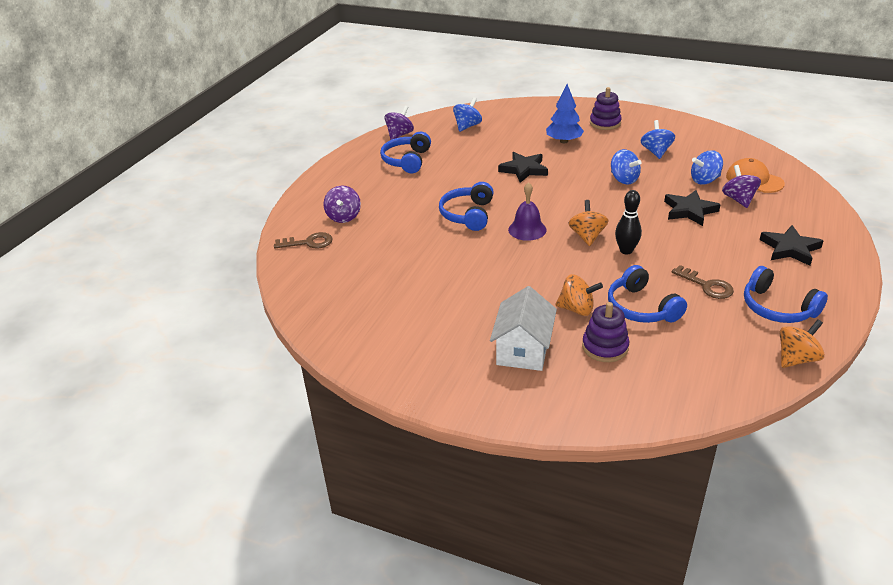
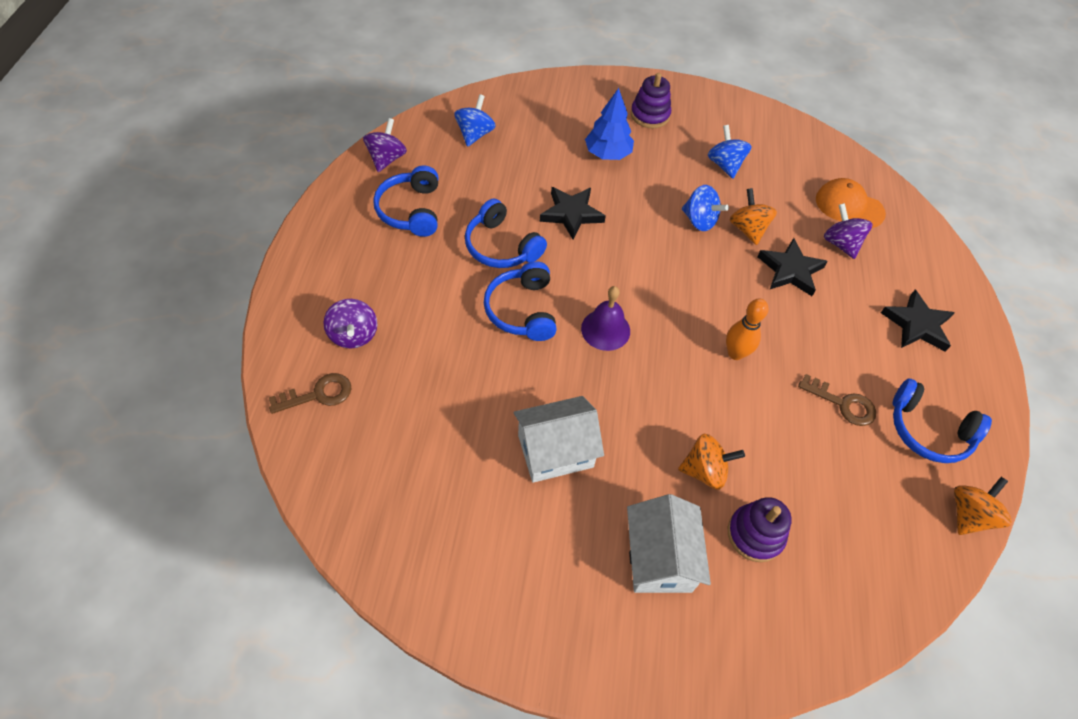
camera: 20 degrees left, 20 degrees up
(465, 286) = (555, 451): none -> white house
(587, 236) = (682, 333): orange spinning top -> orange spinning top (747, 229)
(626, 250) = (735, 353): black bowling pin -> orange bowling pin
(641, 307) = (779, 455): blue headphones -> blue headphones (501, 246)
(704, 180) = (794, 212): blue spinning top -> none

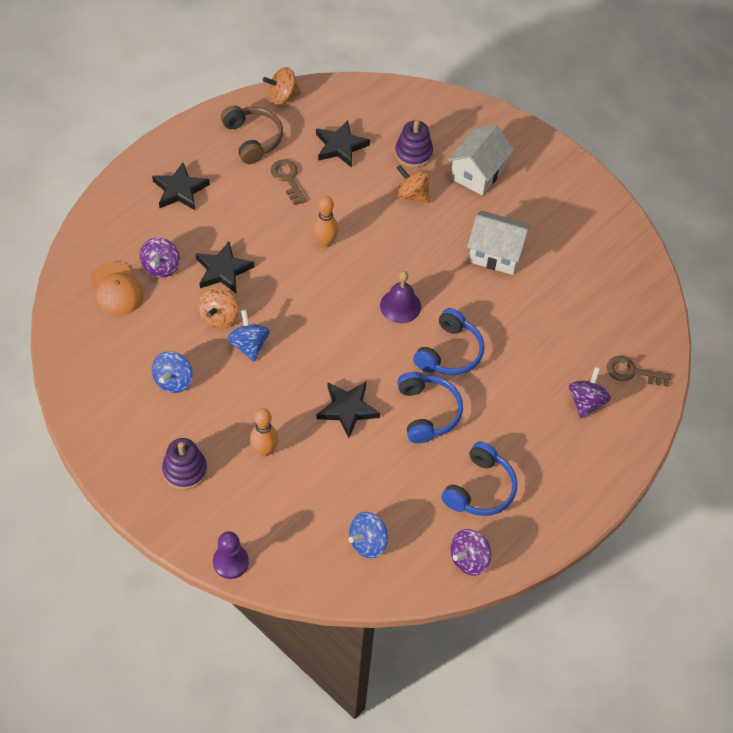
camera: 145 degrees left, 0 degrees up
(562, 81) = (230, 562): none -> purple pawn
(607, 154) = (264, 450): blue tree -> orange bowling pin
(838, 485) = (340, 146): none -> black star
(928, 430) = (253, 139): blue headphones -> brown headphones

